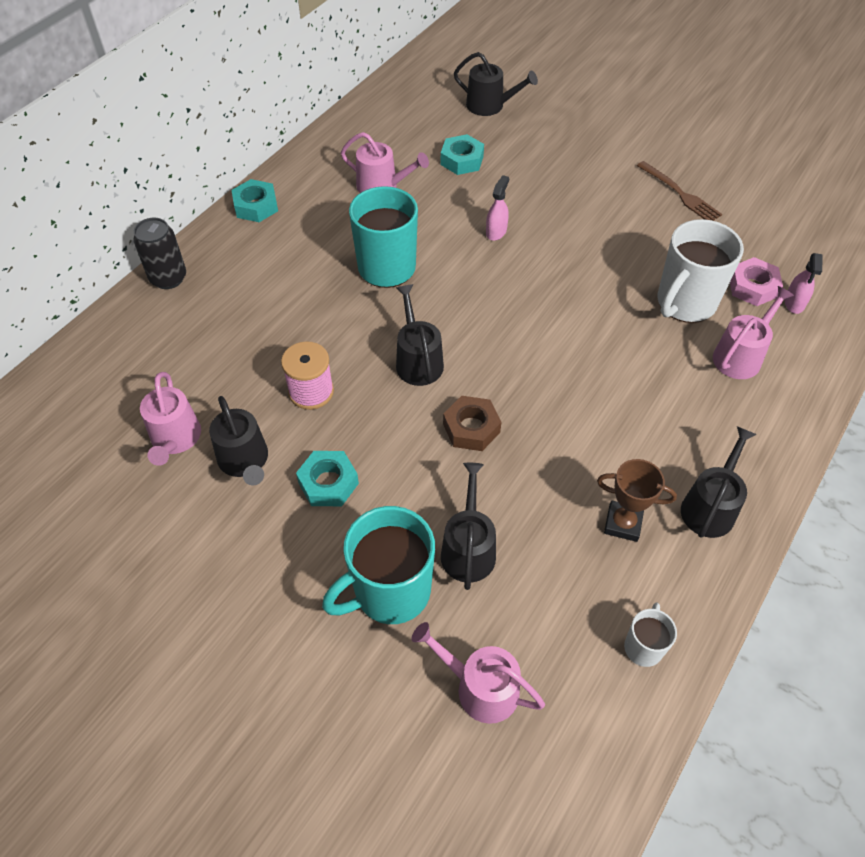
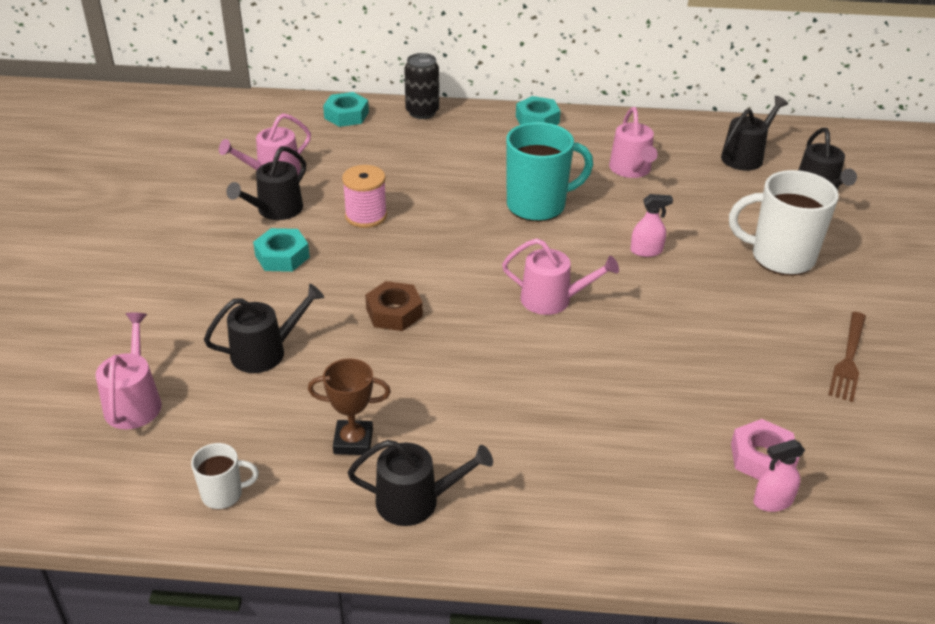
camera: 60 degrees right, 15 degrees down
(390, 592) = (198, 323): turquoise mug -> none
(418, 361) = (444, 258): black watering can -> black watering can (745, 157)
(462, 160) = (719, 200): turquoise nut -> turquoise nut (346, 115)
(623, 523) = (353, 441): brown trophy -> brown trophy turned 75 degrees counterclockwise
(685, 303) = (680, 408): white mug -> white mug (780, 257)
(740, 356) = (643, 473): pink watering can -> pink watering can (552, 299)

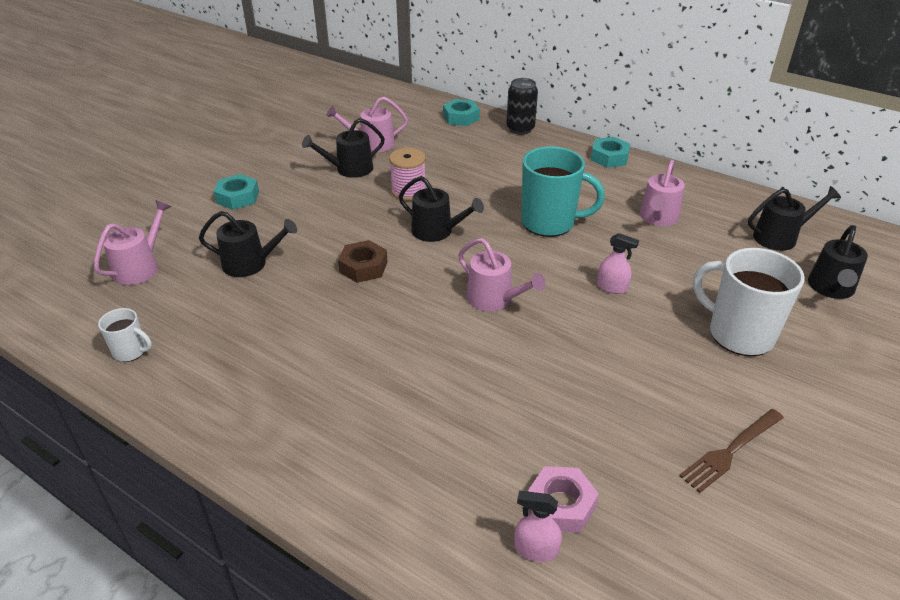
camera: 30 degrees right, 0 degrees up
(282, 256) = (324, 202): turquoise nut -> turquoise nut (238, 197)
(353, 441) = (247, 350): brown trophy -> none
(415, 501) = (246, 413): black watering can -> black watering can (436, 231)

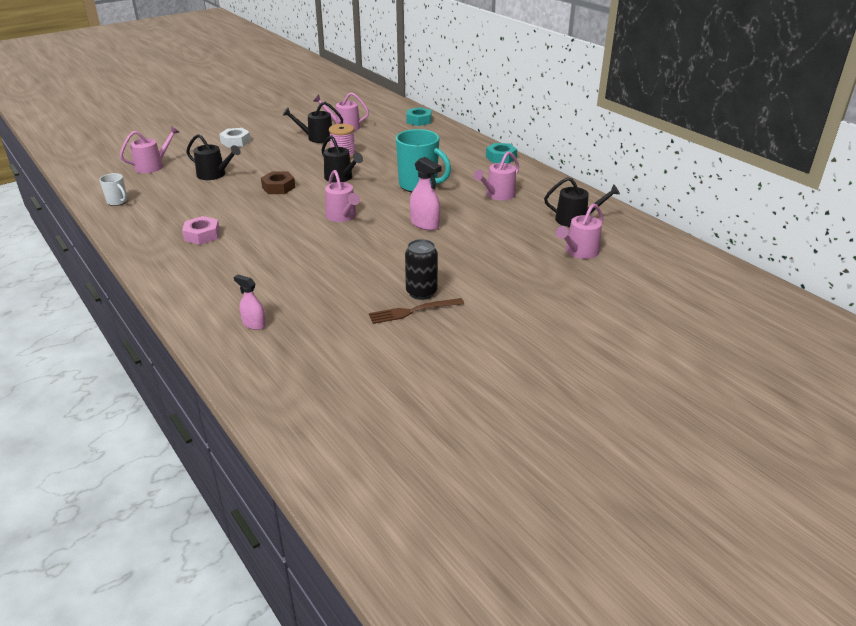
camera: 20 degrees right, 5 degrees down
(238, 197) = (235, 142): turquoise nut -> white nut
(520, 129) = (454, 133): black can -> black can (421, 292)
(561, 505) = (286, 310): pink nut -> pink nut (202, 235)
(612, 287) = (425, 224): pink spray bottle -> pink spray bottle, size x1.55
(738, 334) = (484, 261): white mug -> none
(831, 288) = (579, 252): black watering can -> pink watering can

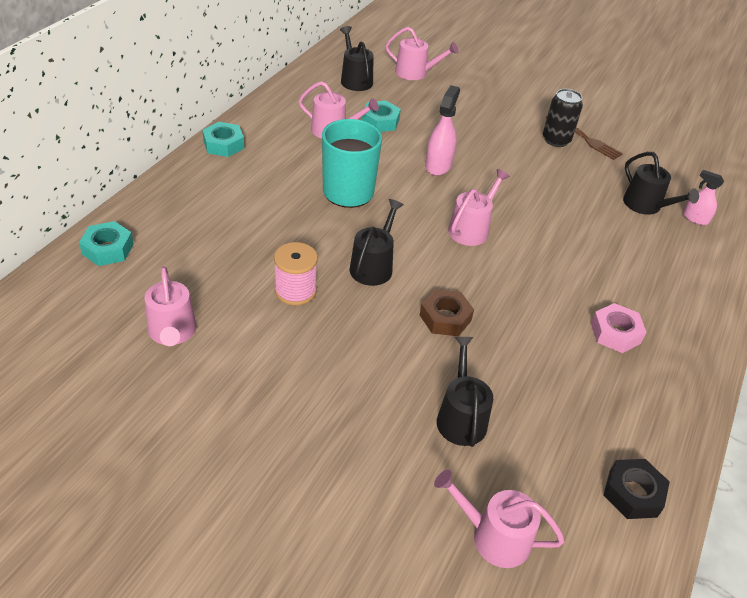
camera: 120 degrees left, 10 degrees up
(118, 202) = (633, 493): white mug -> black nut
(235, 142) = (317, 463): white nut -> none
(254, 324) = (695, 218): pink spray bottle -> pink spray bottle turned 120 degrees clockwise
(317, 138) = (241, 349): black watering can -> black watering can (646, 205)
(501, 215) = (380, 121): none -> turquoise nut

